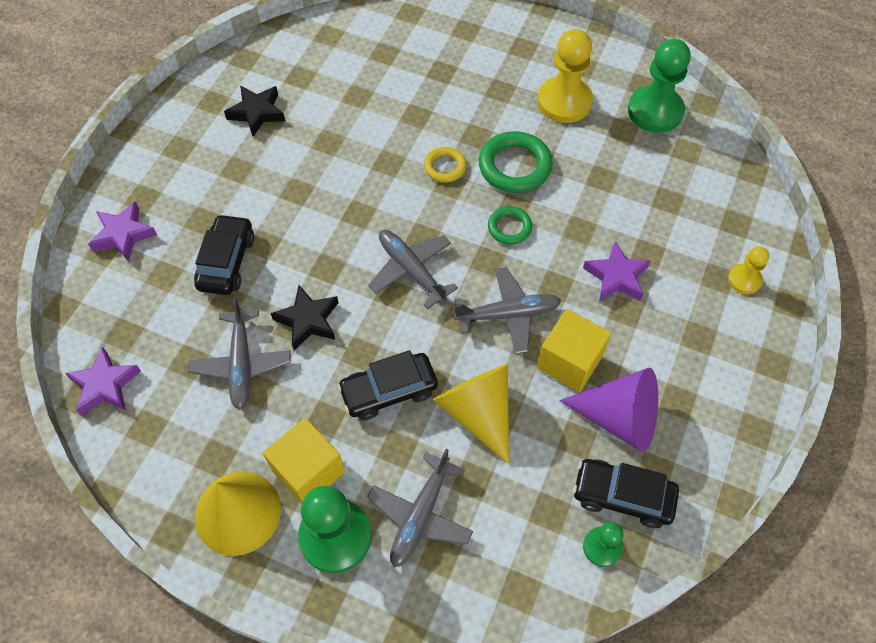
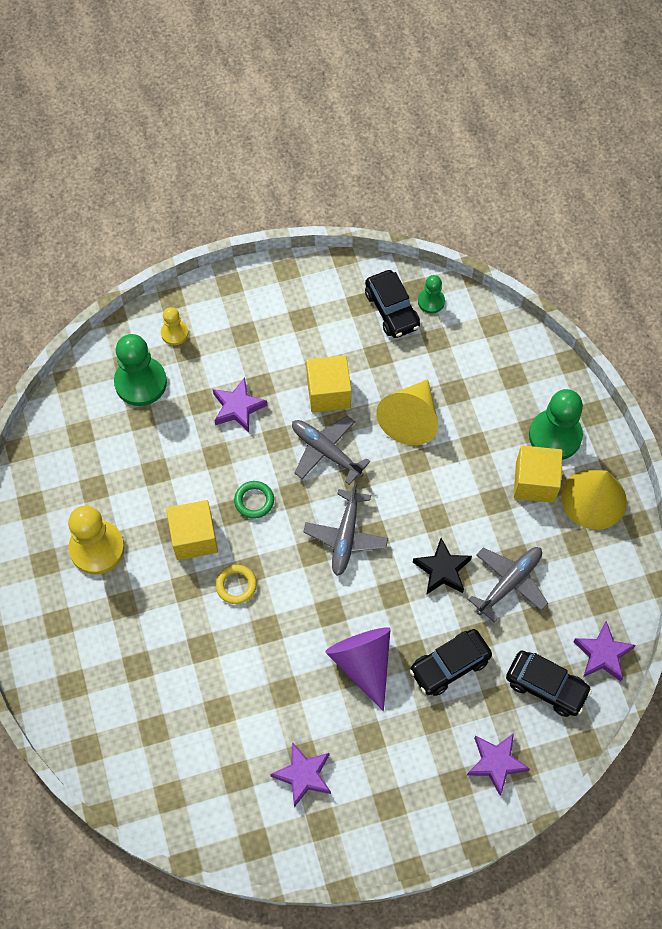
camera: 130 degrees left, 5 degrees up
(257, 113) = (303, 775): black star -> purple star
(389, 391) = (444, 479): black car -> black car (546, 686)
(421, 515) = (500, 402): grey plane -> none
(515, 166) = (194, 537): green ring -> yellow cube
(619, 418) = (343, 341): purple cone -> purple cone (363, 663)
(655, 111) = (55, 478): green pawn -> green pawn (140, 382)

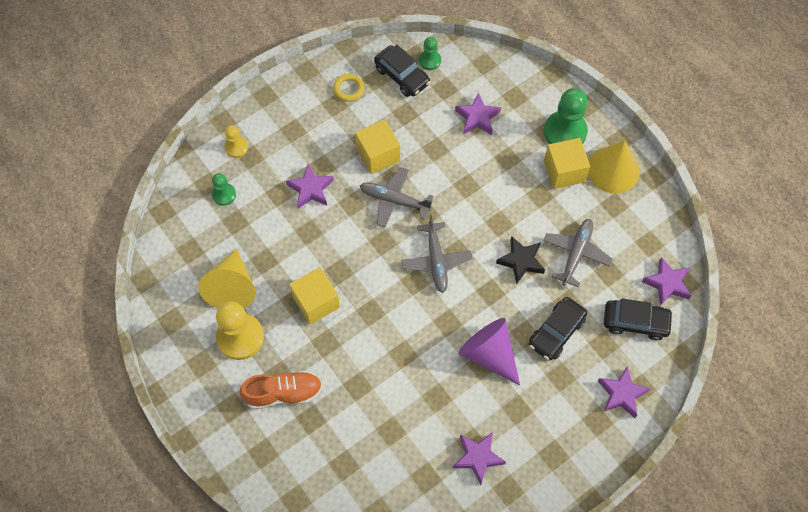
camera: 20 degrees left, 0 degrees up
(119, 627) = (283, 393): none -> orange shoe
(140, 382) = (224, 195): green pawn -> green pawn, size x0.53
(236, 585) = (365, 328): yellow ring -> yellow ring (349, 89)
(254, 501) = (353, 257): green ring -> none
(410, 419) = (450, 154): yellow cone -> yellow cone (232, 287)
(459, 386) = (477, 117): none -> purple star

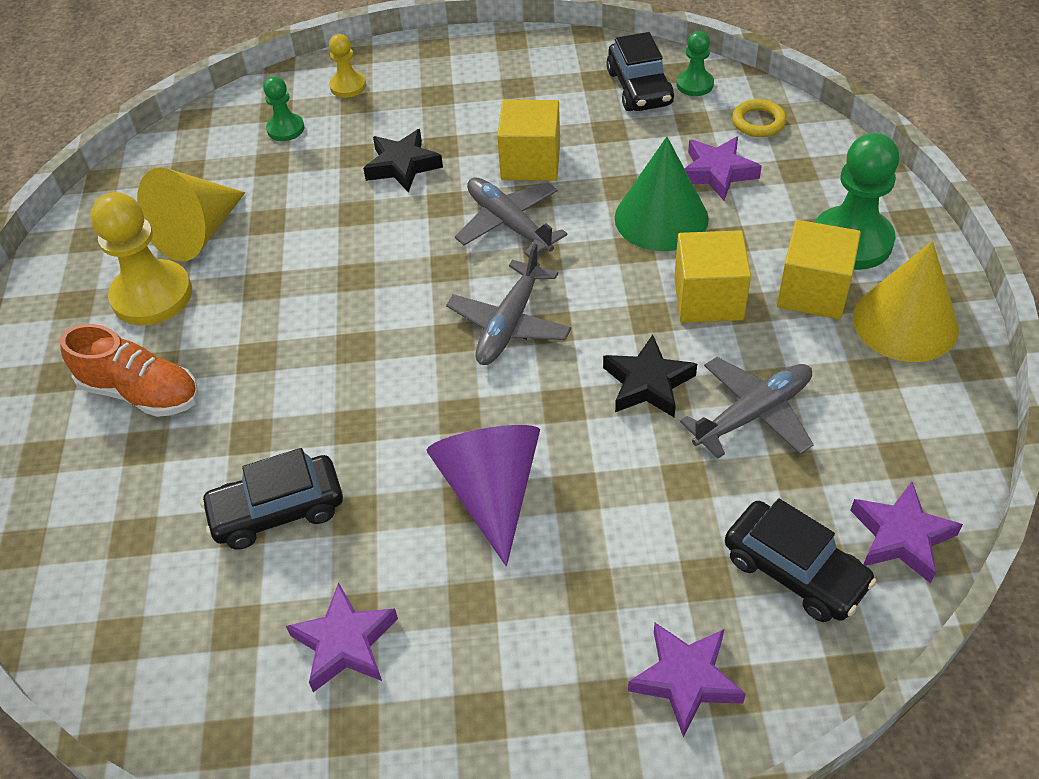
camera: 35 degrees right, 15 degrees down
(310, 189) = (402, 166): purple star -> black star
(316, 302) = (290, 299): yellow cube -> yellow cube (708, 298)
(349, 89) = (551, 77): yellow ring -> yellow ring (758, 122)
(468, 160) = (661, 218): none -> green cone
(556, 332) = (633, 515): black car -> black car (277, 511)

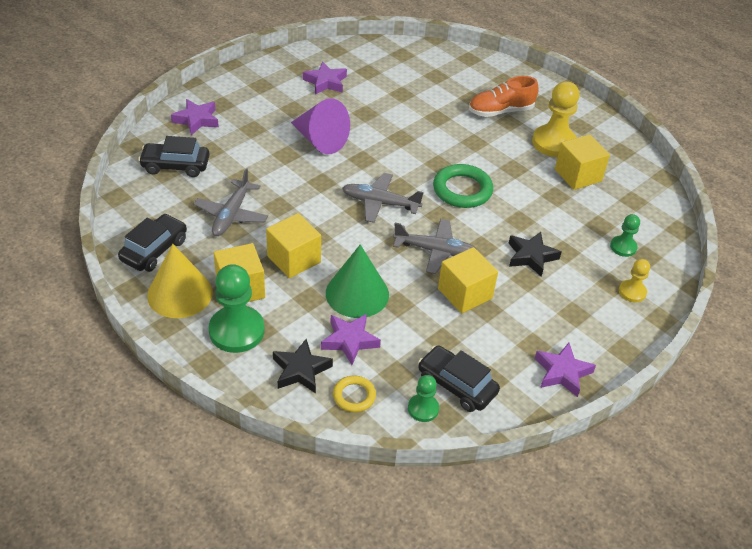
camera: 135 degrees right, 5 degrees down
(198, 233) = (578, 175): yellow cone -> yellow cube
(277, 511) = (395, 102): black car -> black car (154, 250)
(374, 287) = (462, 190): none -> green ring
(510, 323) = (380, 203): grey plane -> grey plane turned 60 degrees counterclockwise
(648, 383) = (291, 206): black star -> black star (301, 370)
(901, 536) = (136, 195): purple star -> purple star (562, 372)

